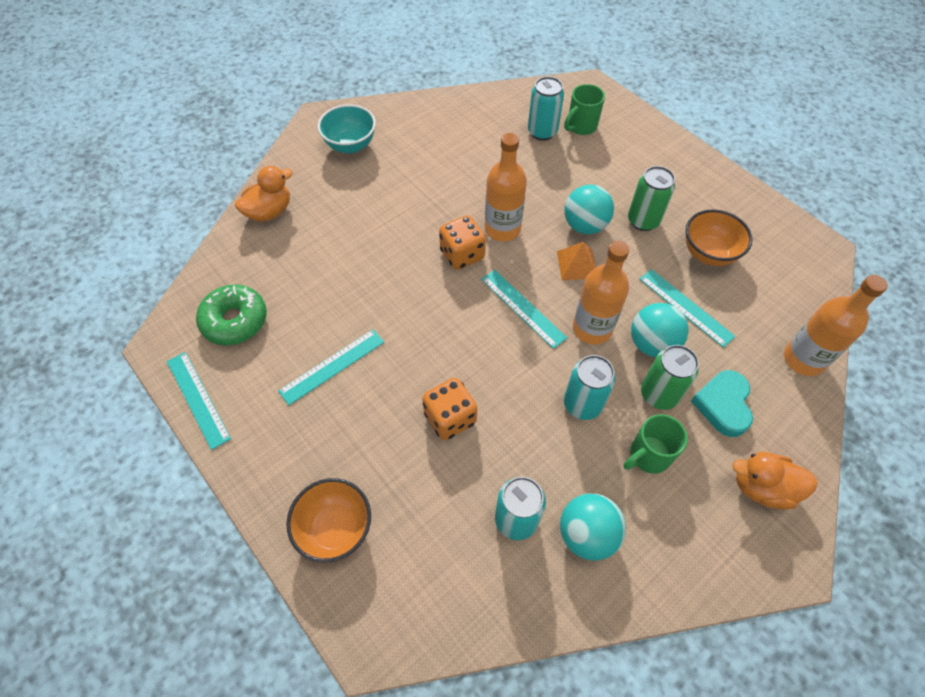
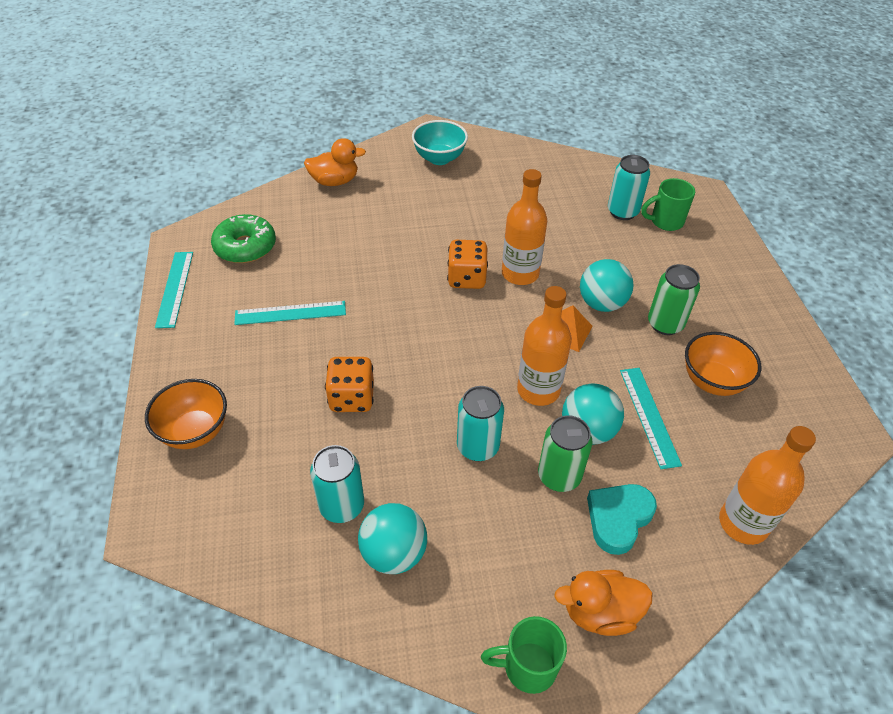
camera: 30 degrees right, 10 degrees down
(522, 308) = (486, 344): turquoise ruler -> none
(648, 455) = (505, 521): green mug -> green mug (527, 667)
(762, 487) = (600, 612): orange duck -> orange duck turned 45 degrees counterclockwise

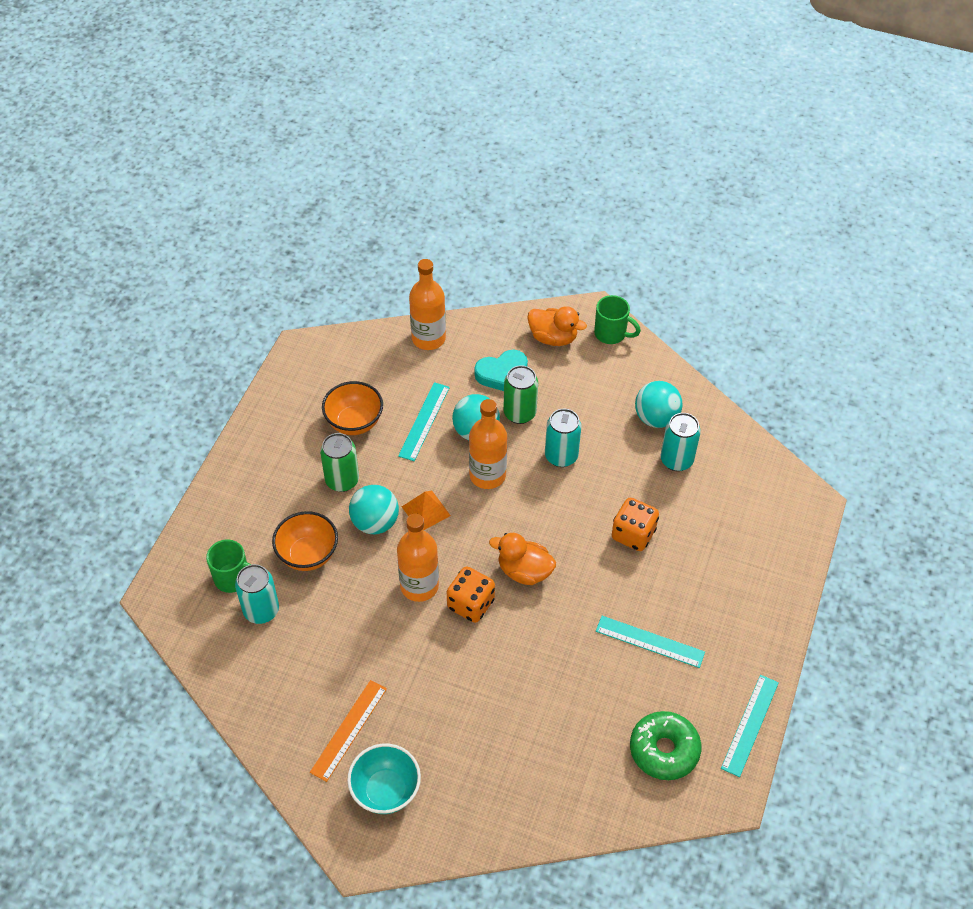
camera: 150 degrees left, 5 degrees up
(195, 431) = (764, 562): orange bowl -> orange bowl (308, 555)
(335, 181) = (526, 810): orange duck -> orange duck (524, 571)
(491, 176) = (349, 730): none -> orange ruler

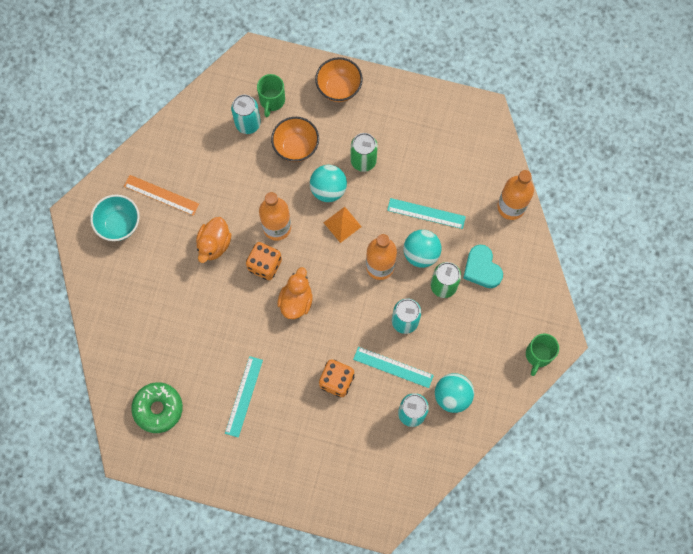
camera: 85 degrees right, 20 degrees up
(354, 422) = (418, 162): orange bowl -> orange bowl (339, 88)
(553, 337) = (526, 307): orange duck -> orange duck (214, 244)
(750, 725) = (181, 470): turquoise ruler -> turquoise ruler (393, 367)

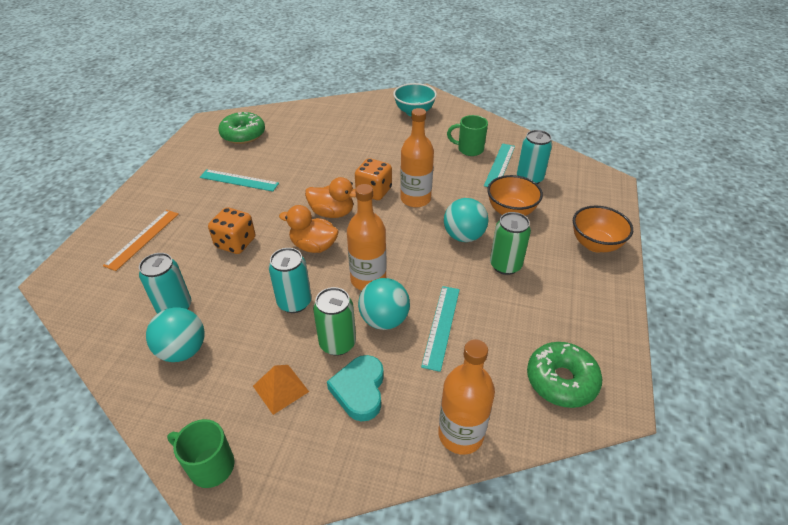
camera: 90 degrees right, 30 degrees down
(161, 195) = (444, 131): orange ruler -> orange ruler (142, 239)
(214, 244) = (396, 160): orange duck -> orange duck (314, 246)
(272, 101) = (561, 194): green mug -> green mug (469, 149)
(342, 224) = (421, 247): orange pyramid -> orange pyramid (281, 388)
(393, 367) = (238, 291): turquoise ruler -> turquoise ruler (500, 165)
(470, 141) = (561, 380): none -> green donut
(482, 269) = (359, 390): turquoise heart -> turquoise heart turned 60 degrees counterclockwise

